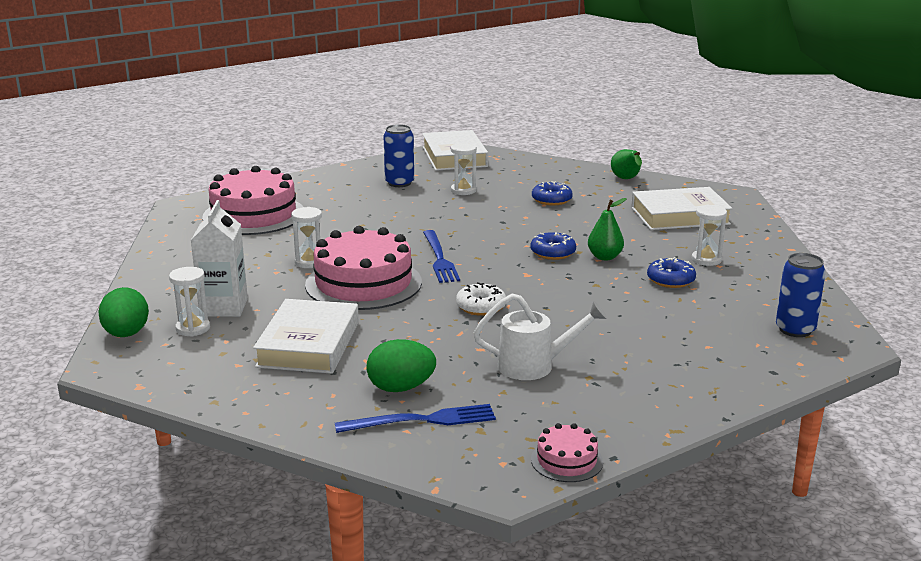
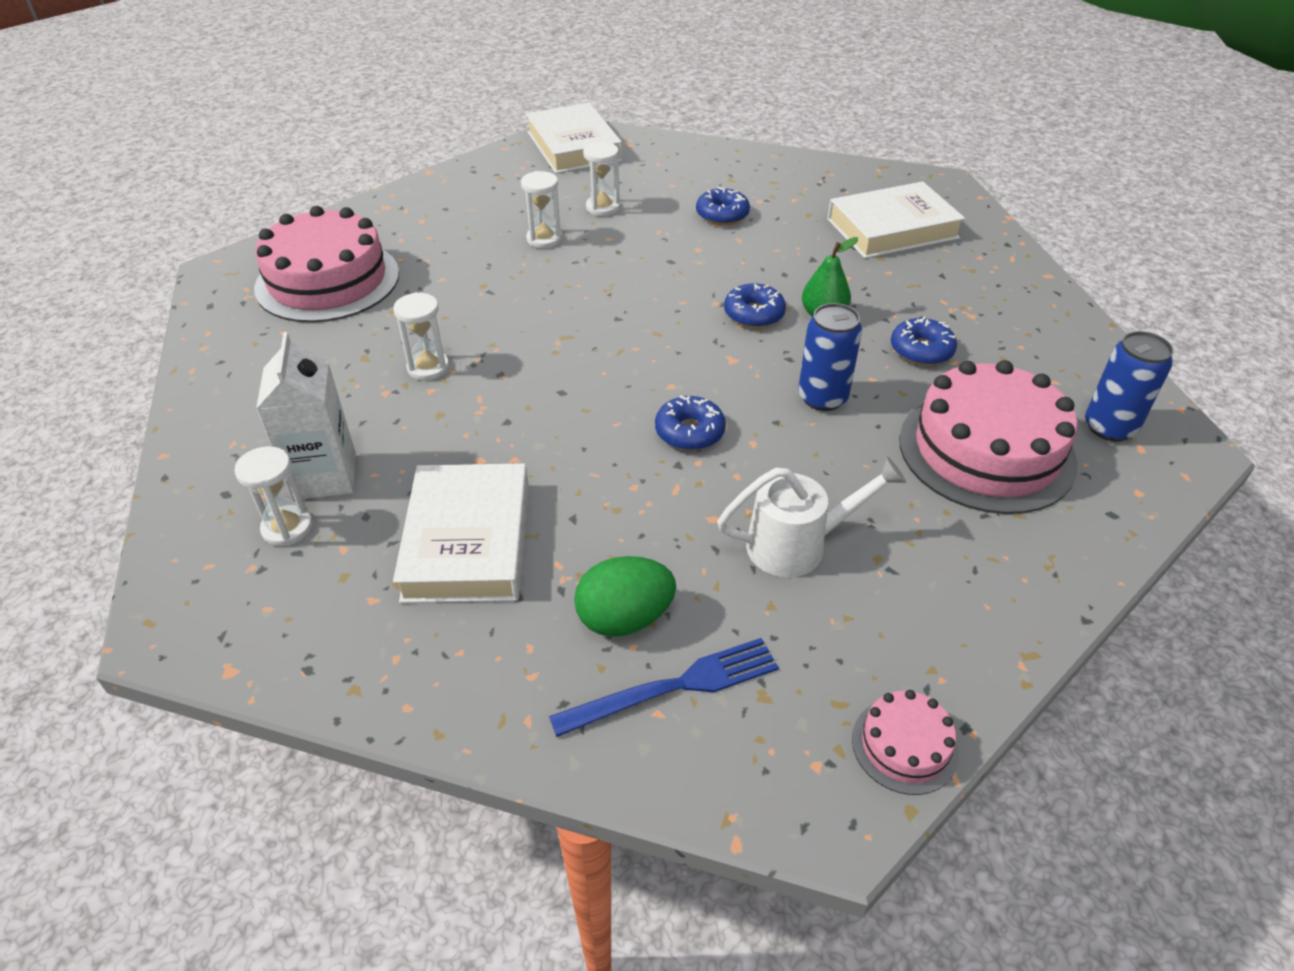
camera: 10 degrees left, 20 degrees up
(126, 334) = (187, 554): green egg -> none
(363, 283) = (515, 402): pink cake -> pink cake (986, 451)
(399, 183) = (514, 201): blue can -> blue can (822, 398)
(439, 258) = (606, 341): blue fork -> none
(481, 307) = (689, 431): white donut -> blue donut
(626, 179) = (805, 169): green pear -> none
(706, 260) = (952, 306): white hourglass -> white hourglass (544, 239)

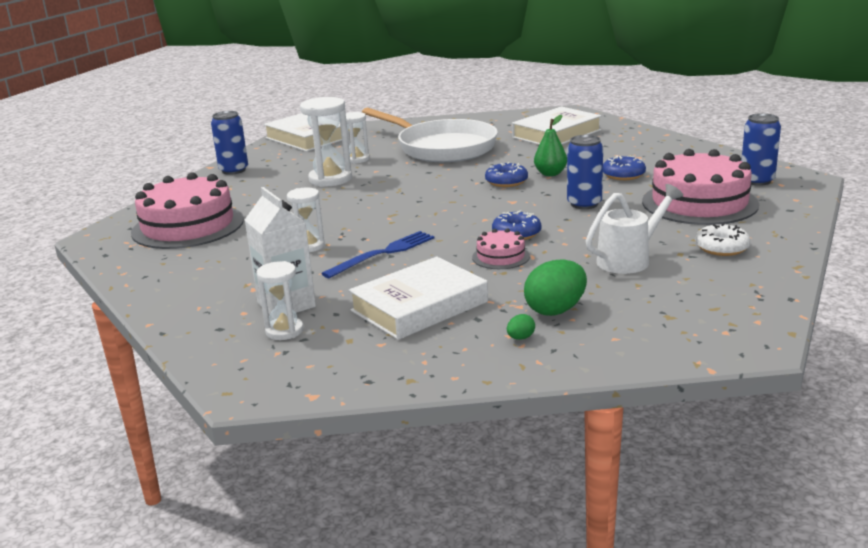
camera: 20 degrees left, 20 degrees down
(449, 186) = (234, 170): none -> blue can
(467, 541) = (419, 306): white book -> white book turned 75 degrees clockwise
(540, 660) = (520, 338): none -> green egg
(544, 239) = (330, 179): white hourglass -> white hourglass, size x1.64
(674, 687) = (614, 326): blue fork -> blue fork (383, 253)
(722, 214) = (442, 148): blue donut -> white pan
(904, 745) = (765, 312): pink cake -> pink cake (500, 257)
(946, 568) = (722, 248): none -> white donut

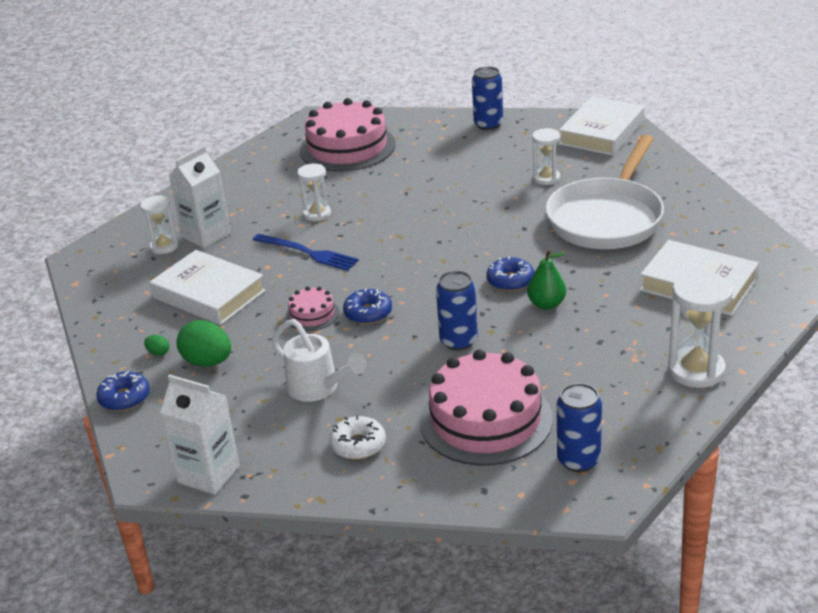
camera: 75 degrees right, 10 degrees up
(330, 179) = (482, 180): white hourglass -> white hourglass (696, 370)
(623, 175) = (561, 355): blue donut -> blue donut (124, 398)
(755, 314) = (208, 474): none -> white carton

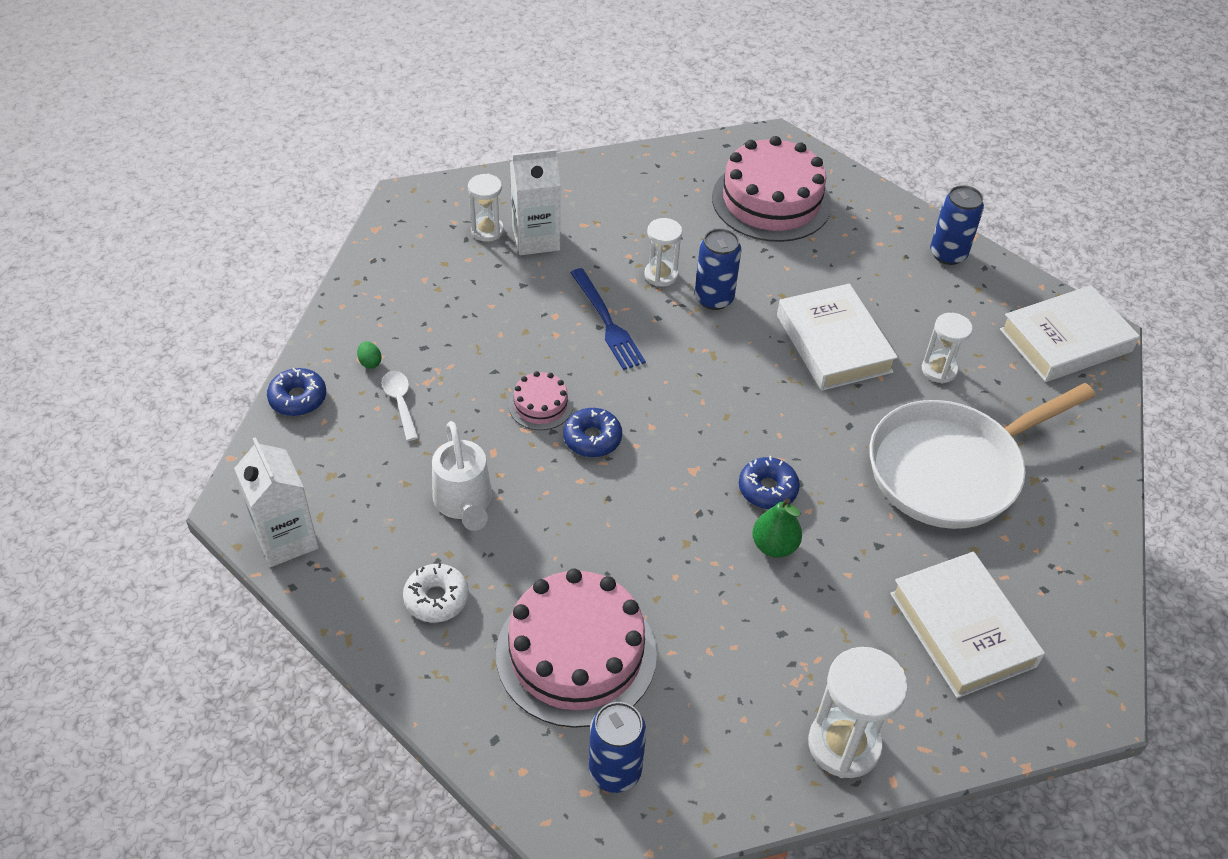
camera: 30 degrees right, 15 degrees up
(208, 362) = (400, 402): green egg -> white spoon
(209, 294) = (473, 317): white book -> white book (833, 343)
(458, 341) = (643, 534): blue can -> blue can (714, 298)

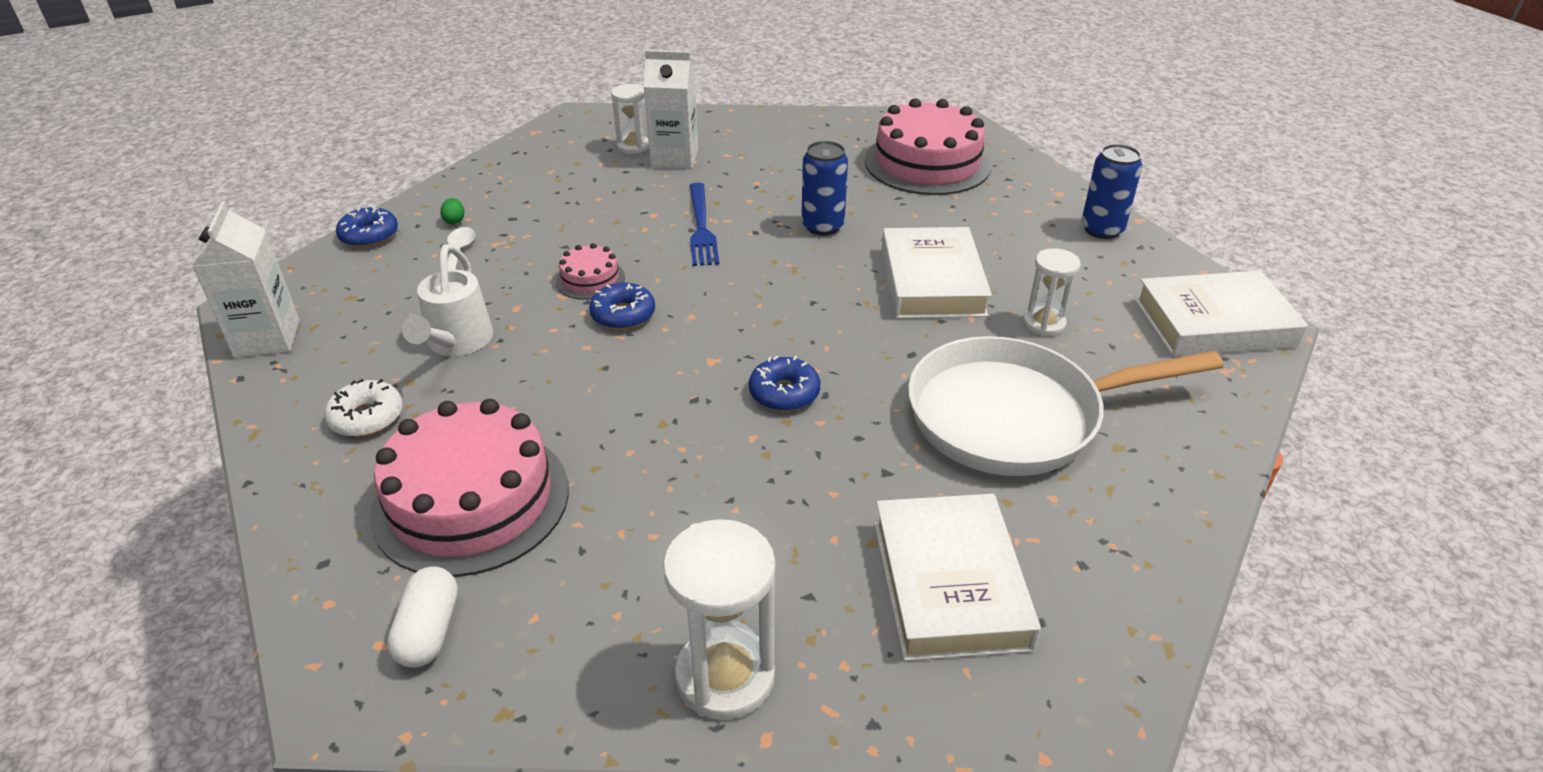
camera: 20 degrees right, 10 degrees down
(615, 771) = (429, 631): blue can -> white capsule
(661, 275) = (779, 201): white hourglass -> none
(774, 546) = (760, 447): green pear -> none

